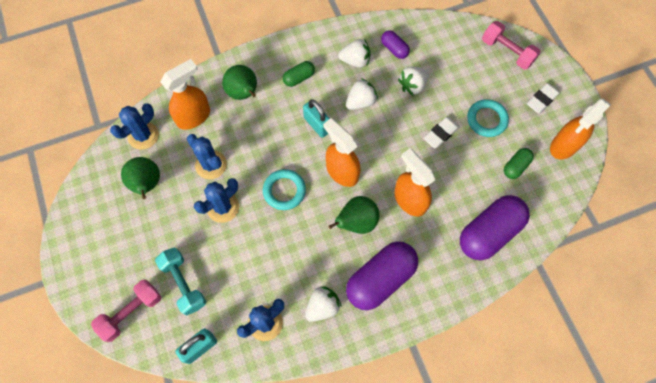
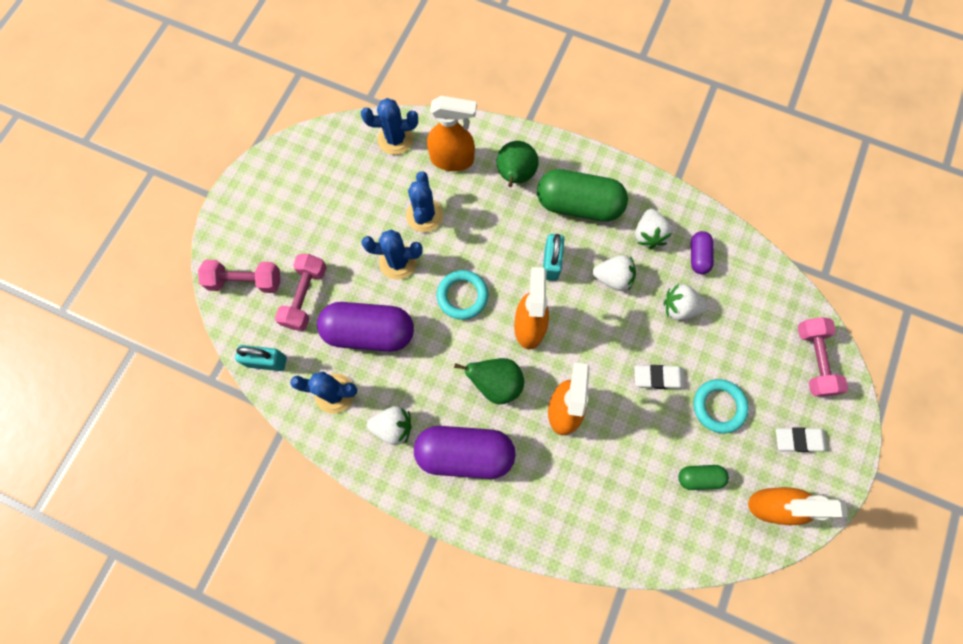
camera: 45 degrees right, 5 degrees up
(147, 184) = (358, 185): green pear -> none
(183, 283) = (305, 296): turquoise dumbbell -> pink dumbbell
(299, 78) = (578, 205): green capsule -> green capsule, size x2.05
(355, 61) = (648, 234): white strawberry -> white strawberry turned 45 degrees clockwise
(489, 232) = (606, 511): purple capsule -> purple capsule (369, 332)

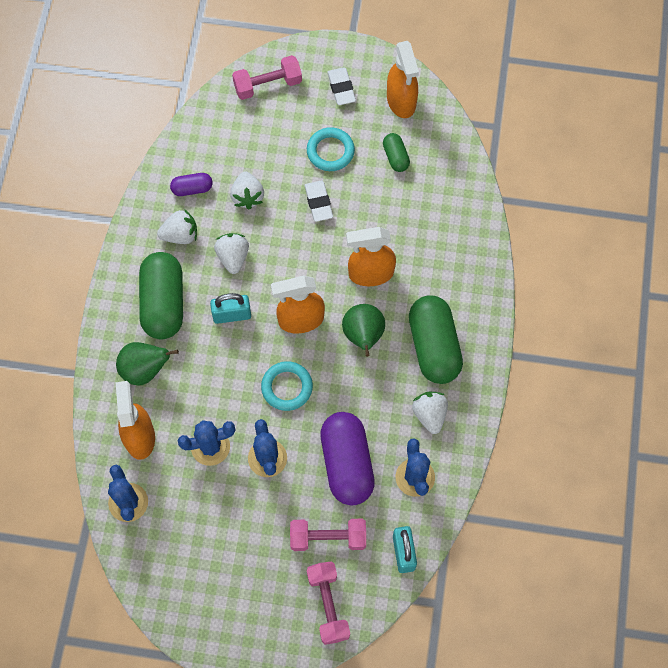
camera: 105 degrees left, 5 degrees down
(465, 453) = (434, 346): purple capsule -> green capsule

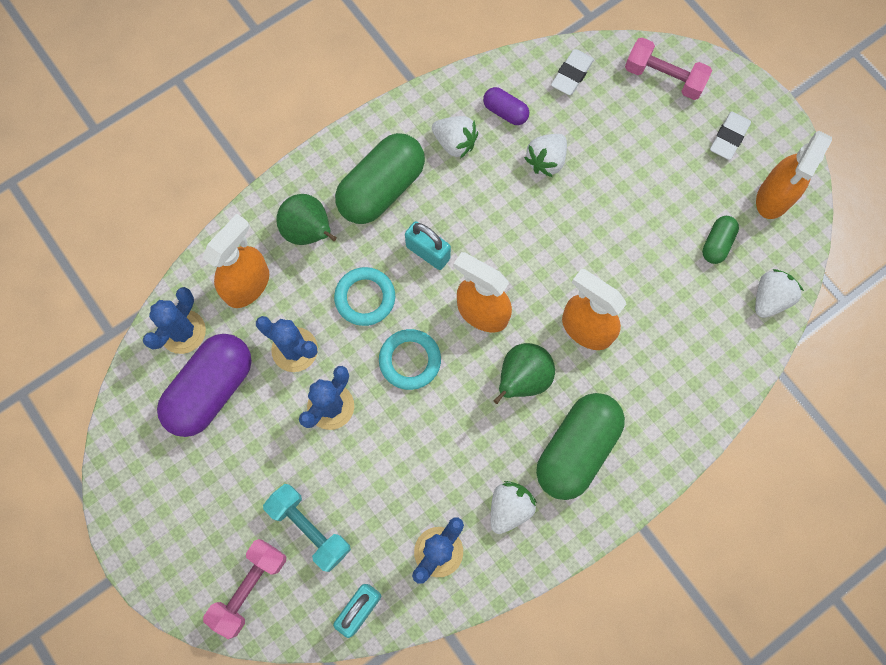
camera: 45 degrees right, 5 degrees up
(233, 257) = (479, 203): white strawberry -> white strawberry (769, 299)
(318, 203) = (603, 222): white eraser -> white eraser (572, 75)
(328, 538) = (309, 528): pink dumbbell -> turquoise dumbbell
(330, 151) = (661, 186): turquoise ring -> turquoise ring (365, 298)
(347, 463) = (392, 479): purple capsule -> purple capsule (211, 390)

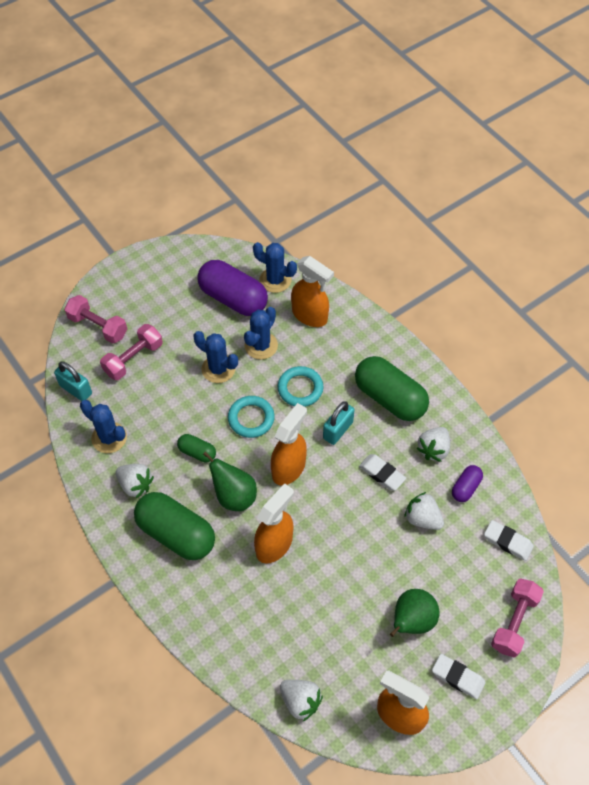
camera: 90 degrees right, 15 degrees down
(309, 232) = (352, 351): green pear -> green pear (411, 621)
(309, 528) = (133, 359): turquoise dumbbell -> pink dumbbell
(489, 203) = (382, 474): none -> white eraser
(717, 244) = (352, 658): green capsule -> green capsule (197, 452)

